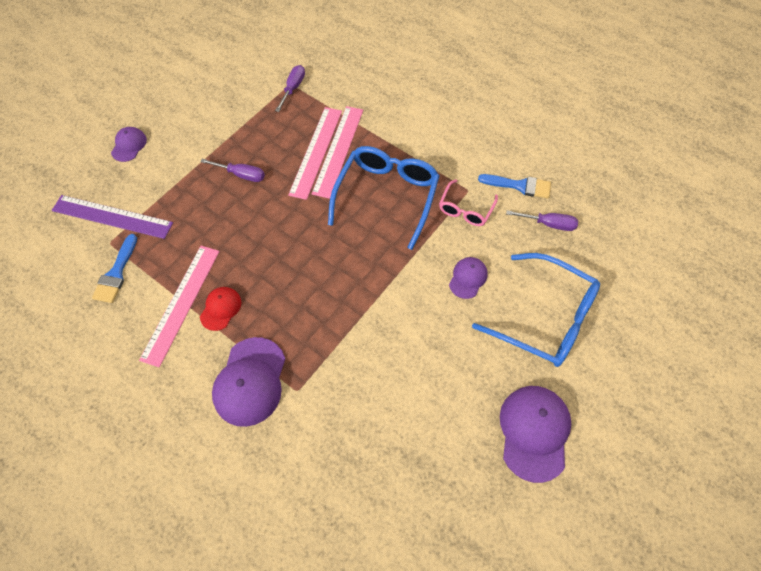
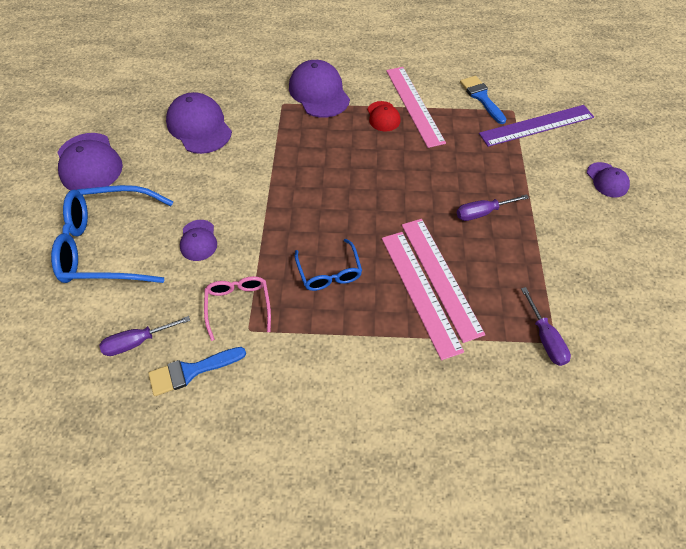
camera: 145 degrees right, 5 degrees down
(387, 196) = (329, 272): blue glasses -> blue glasses, size x0.54
(400, 413) = (199, 126): none -> purple cap

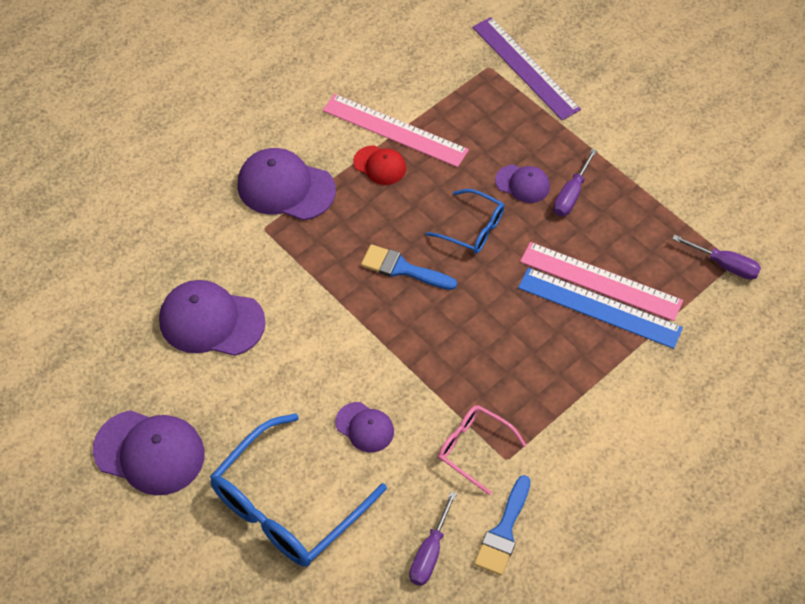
camera: 45 degrees left, 0 degrees up
(329, 272) = (511, 355): blue glasses -> blue glasses (473, 228)
(419, 292) = (599, 308): pink ruler -> blue ruler
(481, 97) = (446, 73): blue brush -> blue brush (402, 269)
(536, 125) = (525, 68): purple ruler -> purple ruler turned 60 degrees counterclockwise
(607, 180) = (634, 81): purple cap -> purple cap (522, 184)

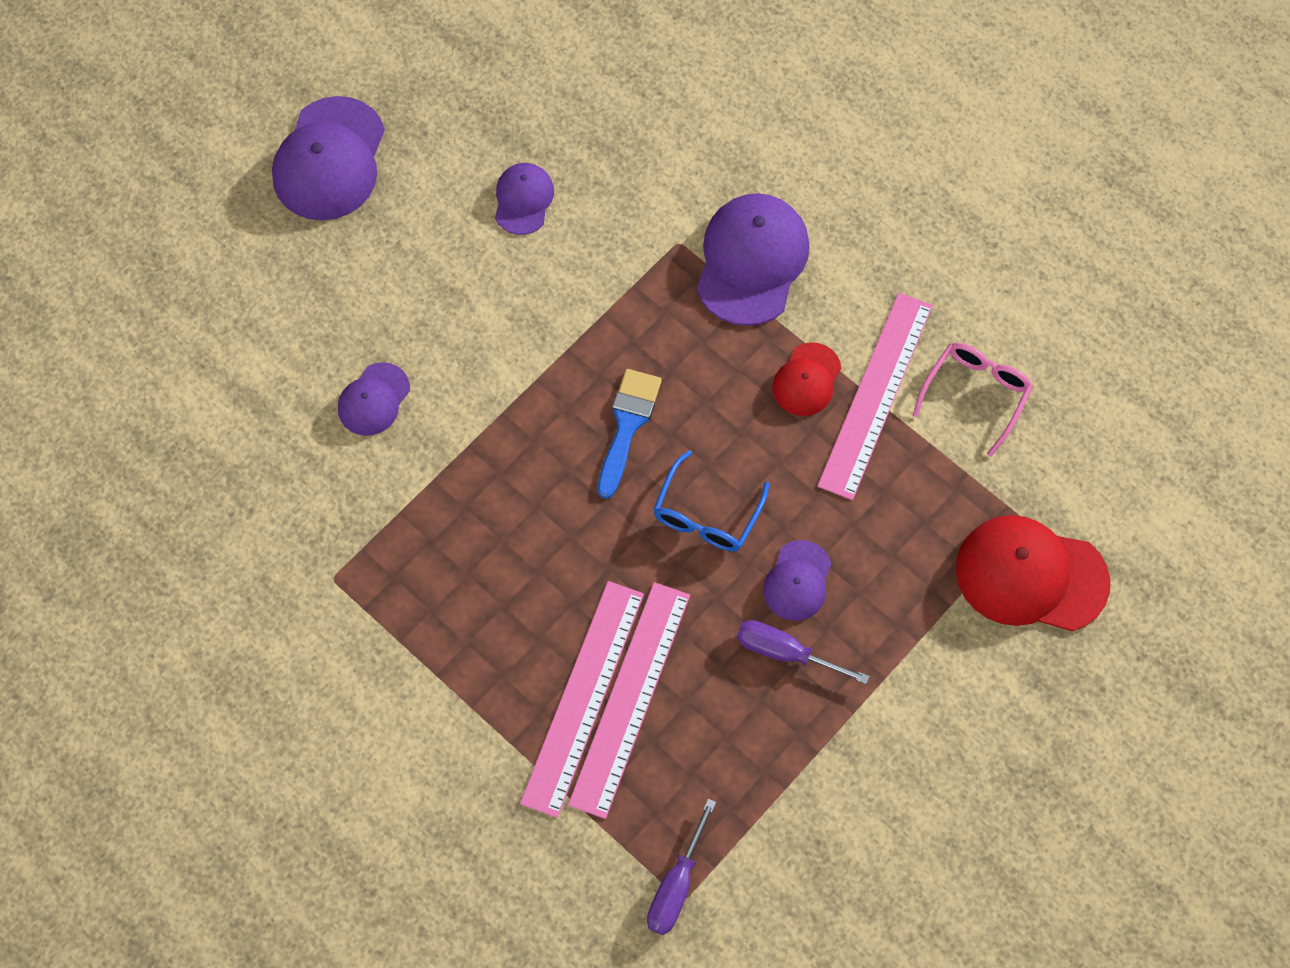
camera: 85 degrees right, 10 degrees up
(211, 321) = (523, 200): purple cap -> purple cap, size x0.55
(287, 505) = (260, 321): blue glasses -> none
(430, 552) = (199, 492): purple screwdriver -> none
(473, 448) = (347, 536): pink glasses -> pink glasses (975, 394)
(503, 531) = (228, 579): blue brush -> none
(525, 68) = (1031, 575): purple ruler -> red cap
(599, 308) = (582, 696): blue ruler -> pink ruler

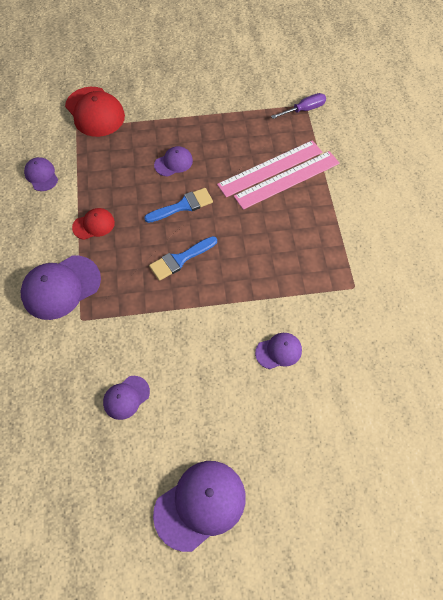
camera: 140 degrees left, 5 degrees down
(706, 514) = (183, 206): blue glasses -> blue brush
(785, 653) = (201, 145): purple screwdriver -> none
(875, 394) = (75, 201): pink ruler -> none
(975, 394) = (41, 175): pink glasses -> purple cap

